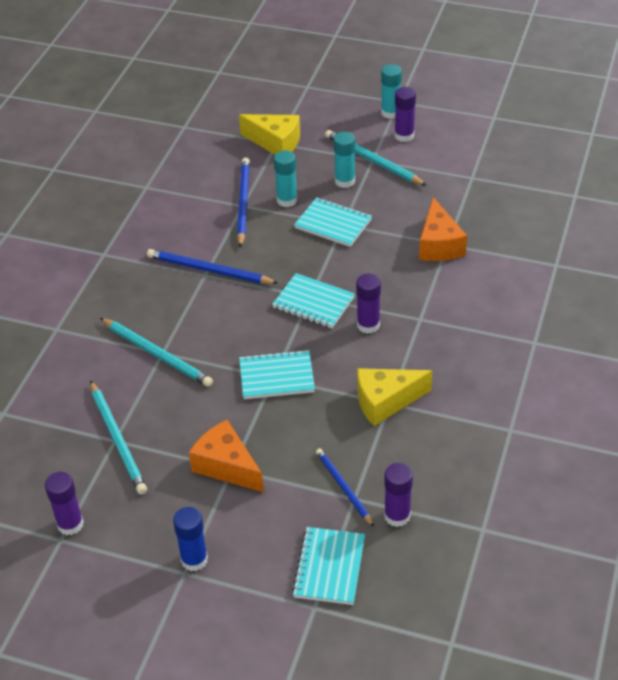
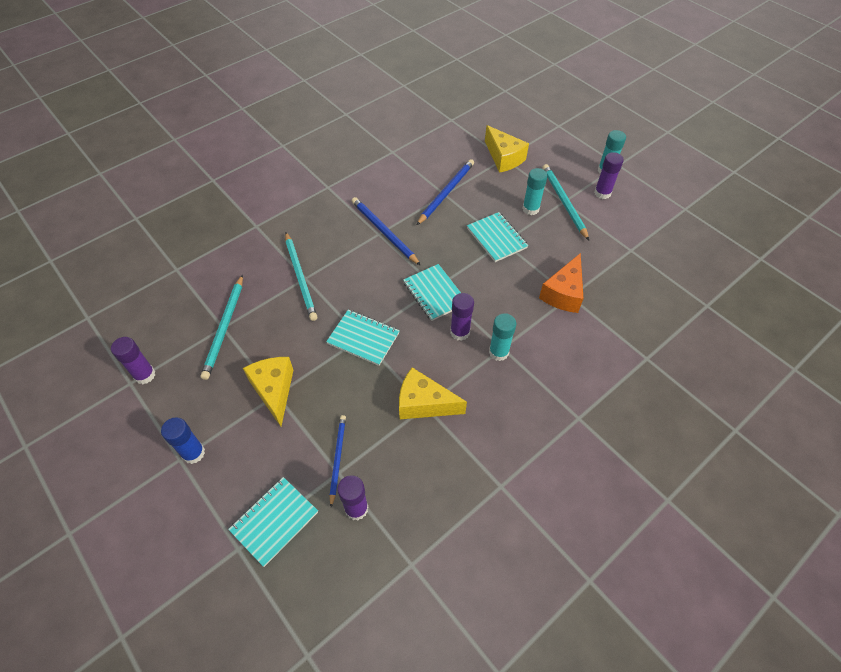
camera: 30 degrees right, 10 degrees up
(226, 466) = (274, 390): orange cheese -> yellow cheese
(287, 200) = (478, 204): turquoise glue stick -> turquoise glue stick (498, 352)

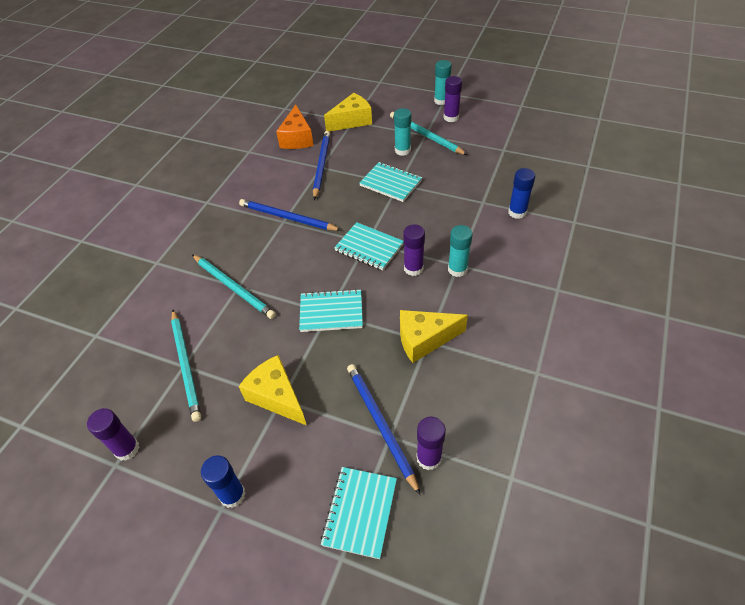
camera: 25 degrees left, 5 degrees down
(337, 458) = (380, 424): blue pencil -> blue pencil, size x1.51
(504, 158) = (352, 121): yellow cheese -> yellow cheese turned 60 degrees counterclockwise
(563, 293) = (476, 202): orange cheese -> orange cheese (297, 138)
(596, 322) = (517, 212): none -> blue glue stick

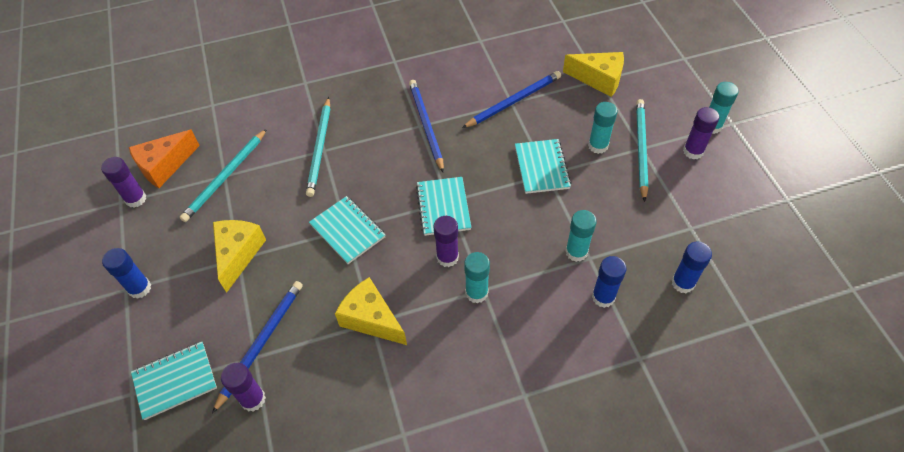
camera: 50 degrees right, 5 degrees up
(297, 138) = (531, 59): orange cheese -> orange cheese (164, 166)
(472, 205) = (576, 252): none -> turquoise glue stick
(538, 174) = (683, 283): none -> blue glue stick

